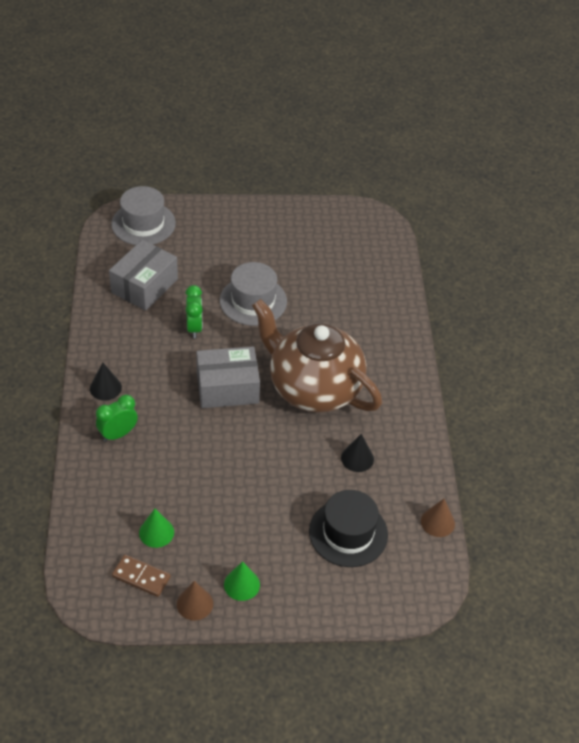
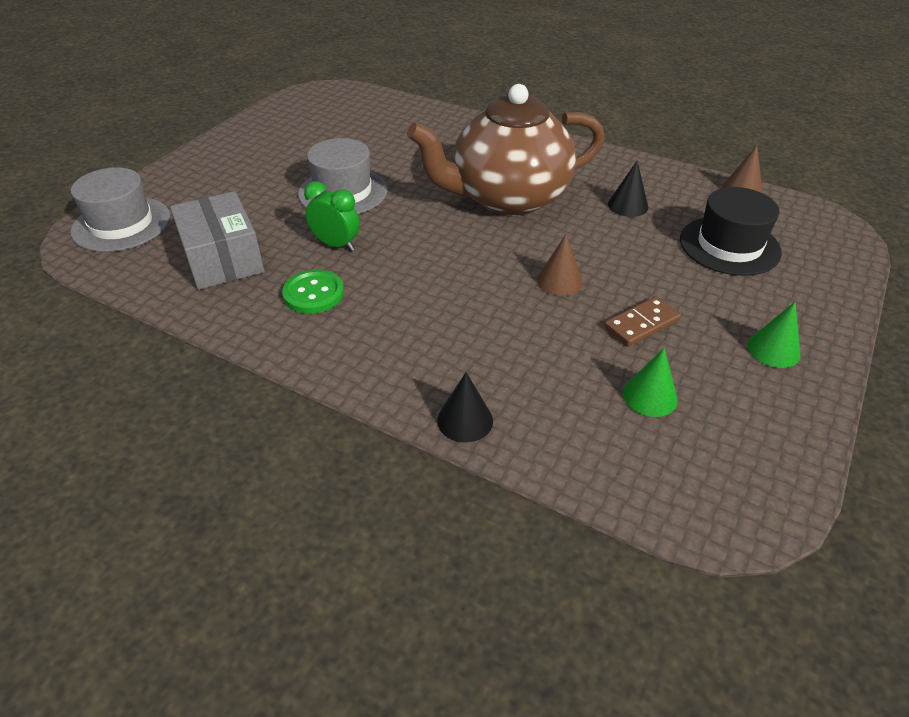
camera: 55 degrees left, 5 degrees down
(105, 388) = (357, 354): black cone -> black cone (465, 420)
(118, 434) = (450, 372): green clock -> none
(141, 577) = (723, 440): brown domino -> brown domino (641, 324)
(142, 342) = (313, 294): none -> green button
(195, 604) = (791, 403): brown cone -> brown cone (559, 281)
(227, 388) = (454, 253): grey box -> none

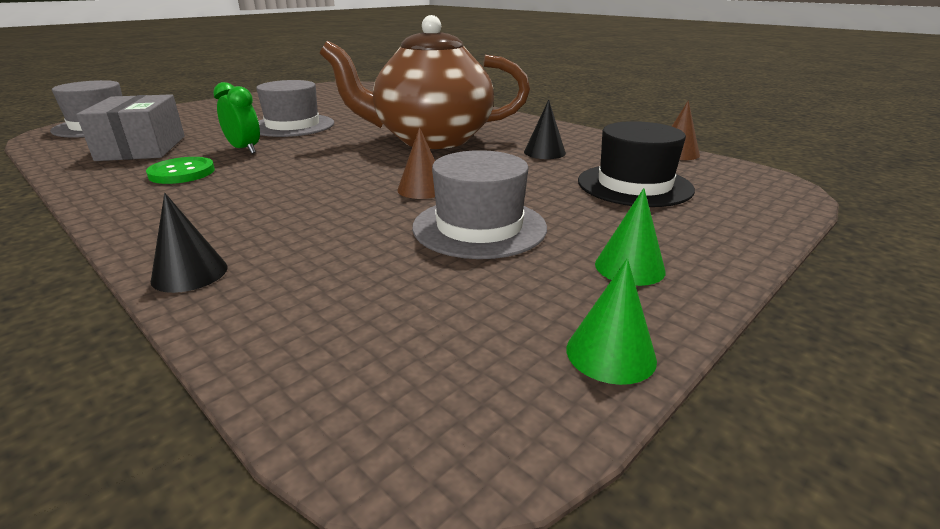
camera: 15 degrees right, 15 degrees down
(641, 324) = (479, 227): brown domino -> grey hat
(650, 396) = (428, 285): green cone -> green cone (610, 354)

